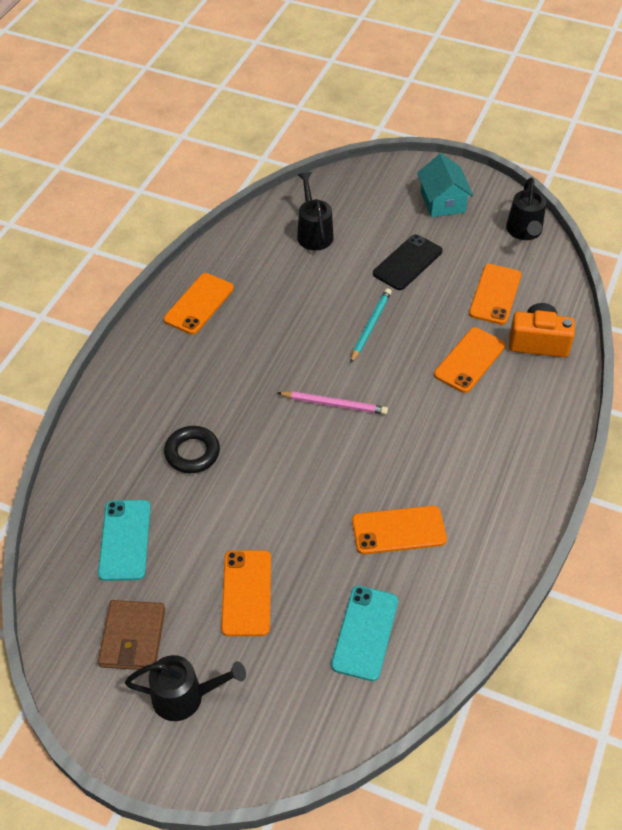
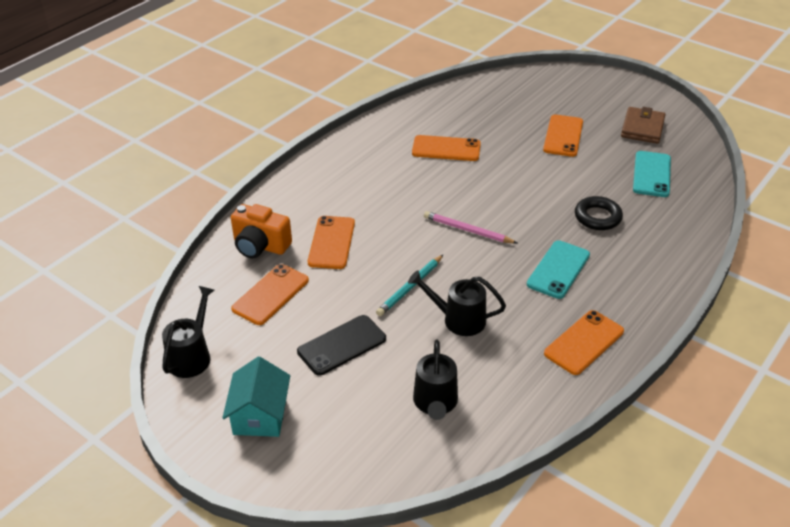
camera: 165 degrees left, 10 degrees down
(185, 696) = (607, 101): black watering can -> black watering can (458, 319)
(365, 633) = (488, 108): turquoise phone -> turquoise phone (558, 269)
(469, 360) = (331, 242): orange phone -> orange phone turned 45 degrees counterclockwise

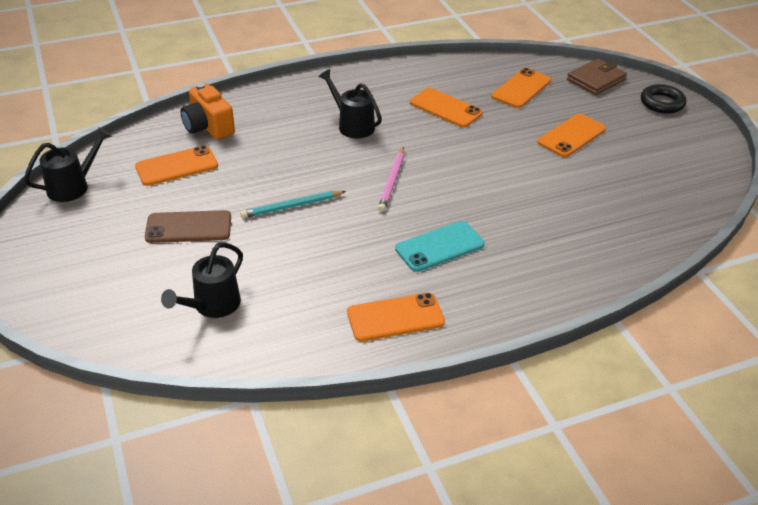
camera: 30 degrees right, 0 degrees up
(260, 415) = (73, 251): turquoise house -> none
(331, 242) = (266, 146): orange phone -> orange phone (521, 88)
(342, 345) = (188, 227): black phone -> brown phone
(458, 319) = (304, 249): black watering can -> black watering can (352, 125)
(468, 230) = (392, 181): pink pencil -> pink pencil turned 135 degrees counterclockwise
(597, 217) = (528, 217): black ring -> black ring (662, 103)
(642, 128) = (664, 157): brown wallet -> brown wallet (596, 80)
(651, 174) = (628, 201): turquoise phone -> none

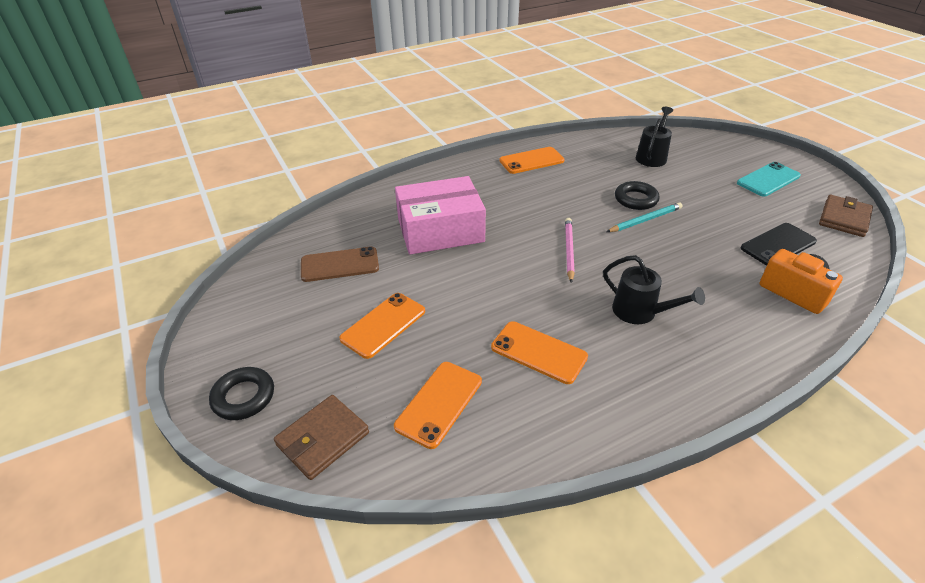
camera: 175 degrees right, 0 degrees up
(73, 186) = (843, 218): black watering can -> brown wallet
(177, 166) = (778, 245): orange phone -> black phone
(188, 227) = (713, 197): brown phone -> brown phone (340, 265)
(284, 234) = (636, 199): none -> black ring
(439, 246) = (512, 202): turquoise phone -> turquoise phone (768, 180)
(528, 217) = (440, 230): none -> pink box

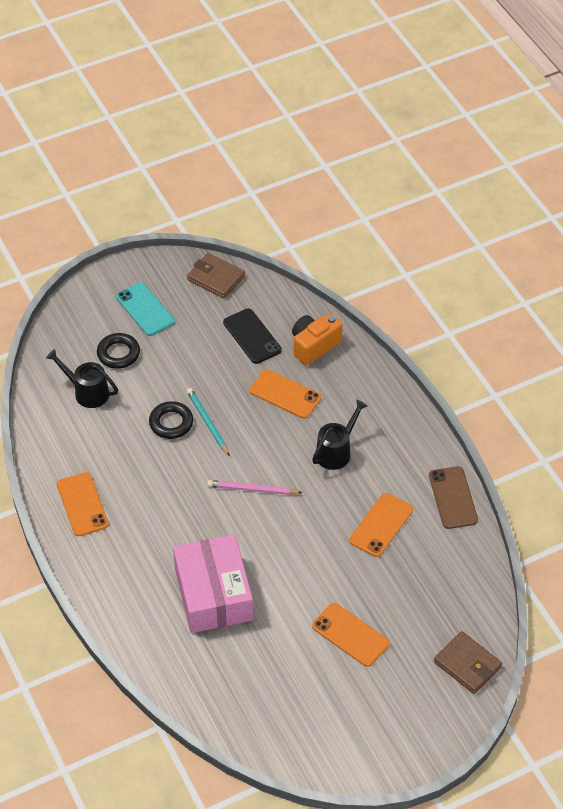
camera: 90 degrees left, 10 degrees up
(244, 397) = (431, 726): black ring -> black ring (118, 354)
(340, 265) = (266, 679): brown phone -> brown phone (453, 498)
(439, 403) = (433, 592): orange phone -> orange phone (285, 394)

